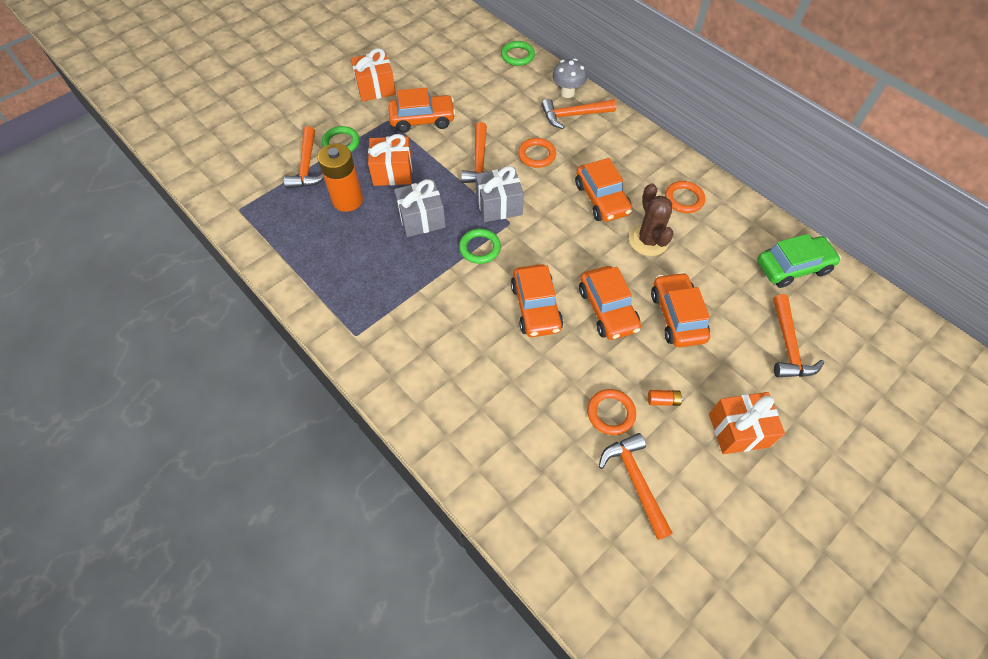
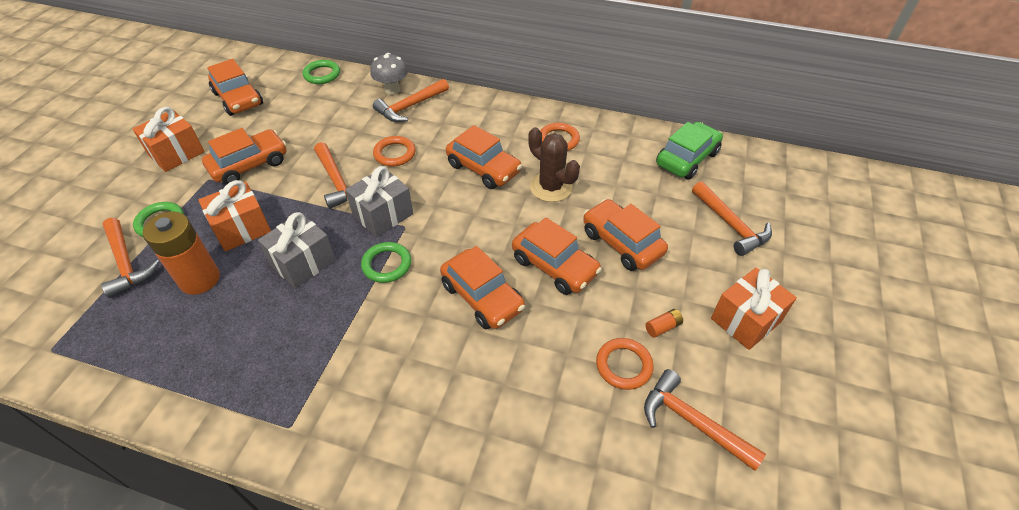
camera: 30 degrees left, 10 degrees down
(441, 55) = (238, 99): none -> orange car

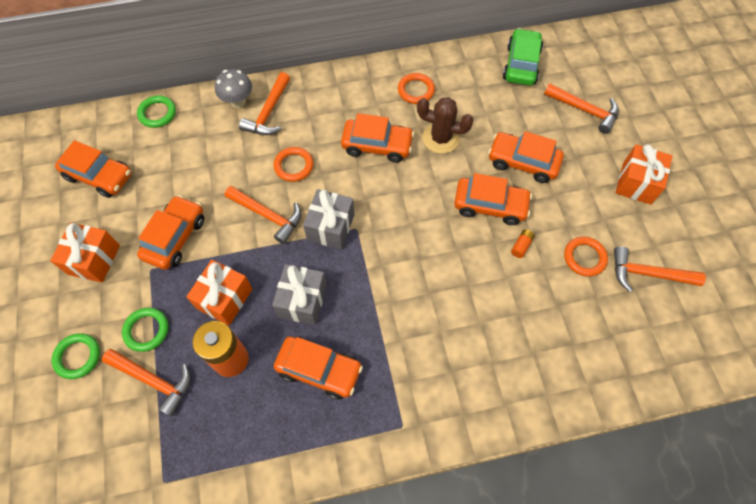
camera: 30 degrees left, 15 degrees up
(387, 264) = (369, 268): green ring -> green ring (78, 357)
(482, 297) = (458, 257): orange car -> orange car (319, 370)
(663, 327) = (590, 216): orange battery -> orange battery (521, 246)

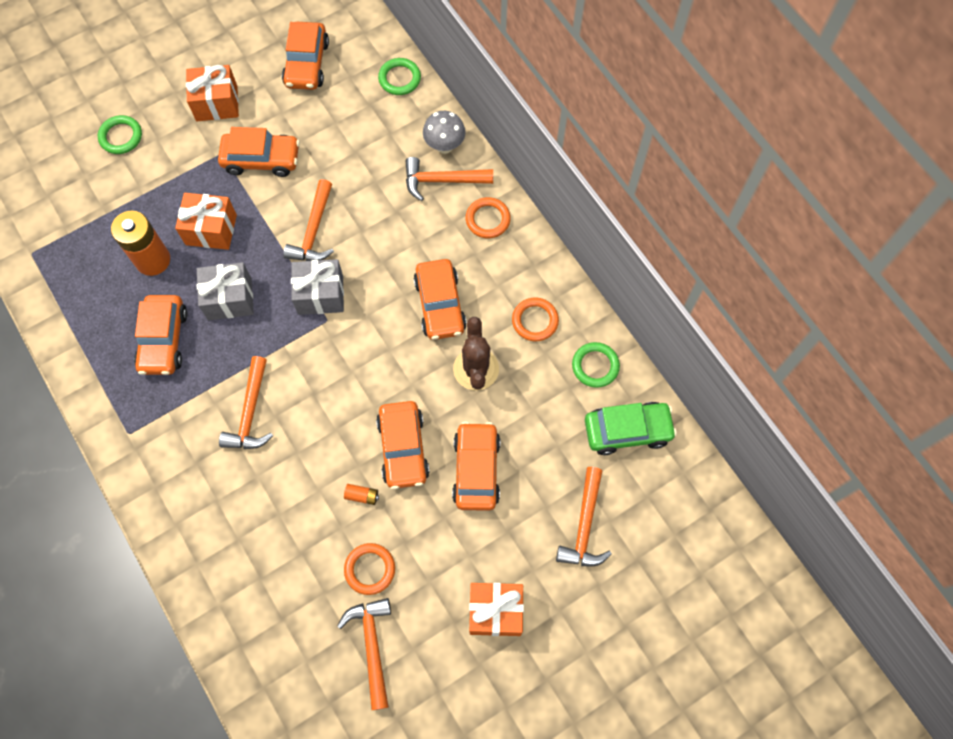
camera: 70 degrees right, 5 degrees up
(146, 330) = (160, 179): green ring -> green ring (595, 366)
(153, 380) = (116, 205): orange hammer -> orange hammer (250, 412)
(294, 166) = (382, 232): orange ring -> orange ring (488, 219)

